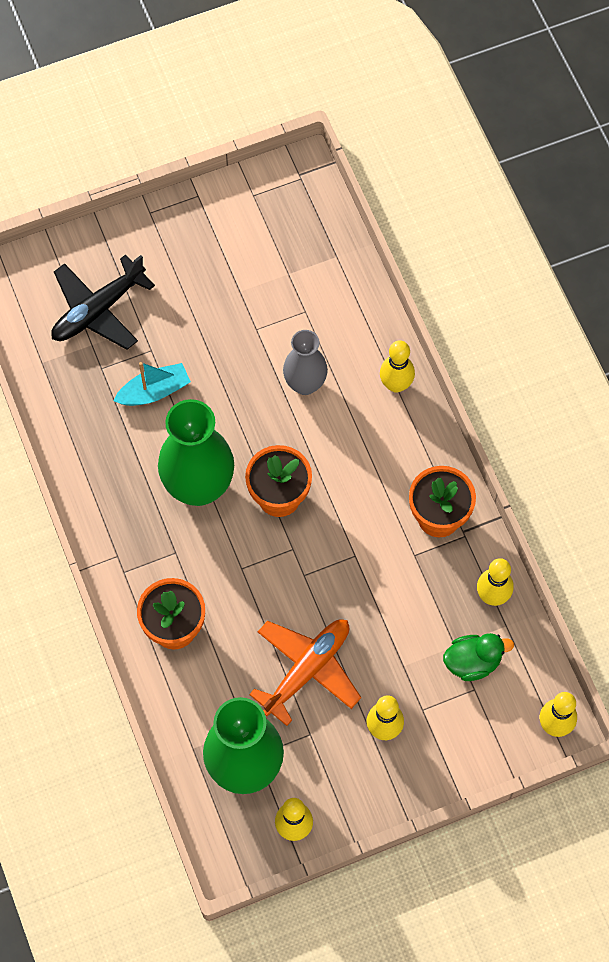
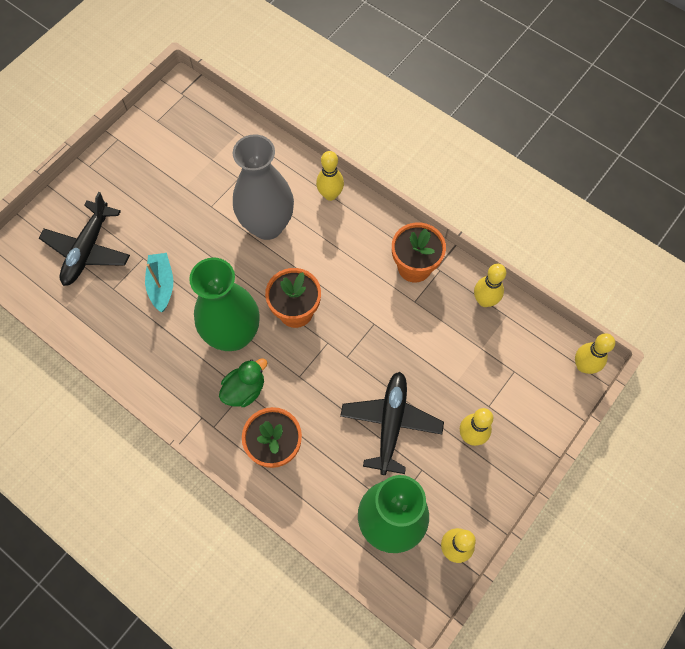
camera: 30 degrees left, 0 degrees up
(154, 391) = (161, 285): turquoise boat -> turquoise boat turned 45 degrees counterclockwise
(305, 384) = (267, 225): grey vase -> grey vase, size x1.66
(307, 669) = (390, 423): orange plane -> black plane
(473, 662) = (501, 353): green duck -> green duck (244, 390)

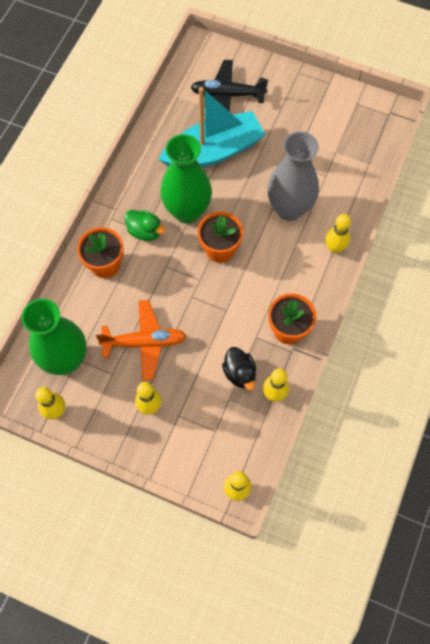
camera: 75 degrees right, 0 degrees up
(161, 285) = (213, 151): turquoise boat -> turquoise boat, size x2.09
(390, 423) = (144, 342): black plane -> orange plane
(453, 329) = (239, 373): none -> black duck

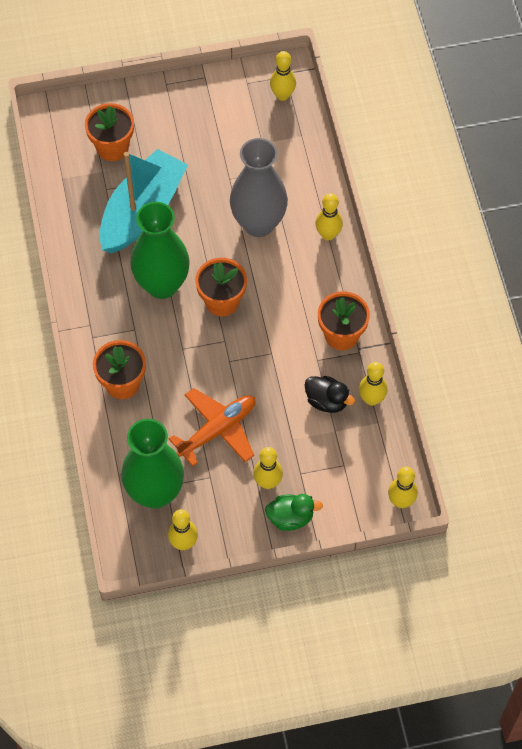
camera: 35 degrees left, 5 degrees down
(145, 231) = (136, 329): green duck -> green duck (290, 518)
(227, 95) = (112, 147): black plane -> orange flower pot
(376, 127) = (282, 95): none -> yellow bowling pin

